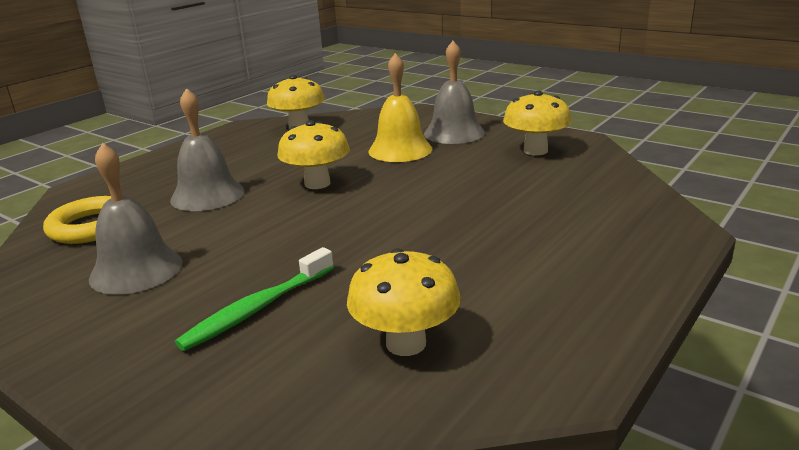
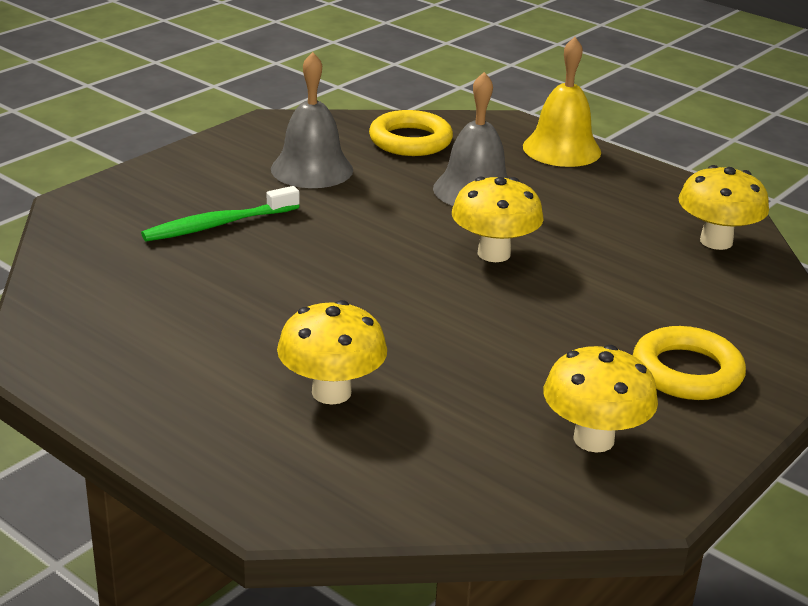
camera: 90 degrees right, 5 degrees up
(257, 308) = (218, 225): green toothbrush -> green toothbrush turned 75 degrees counterclockwise
(400, 150) = (610, 318): yellow bell -> yellow bell (561, 149)
(406, 343) = (128, 290): yellow mushroom -> yellow mushroom (331, 392)
(454, 133) = (687, 372): grey bell -> yellow ring

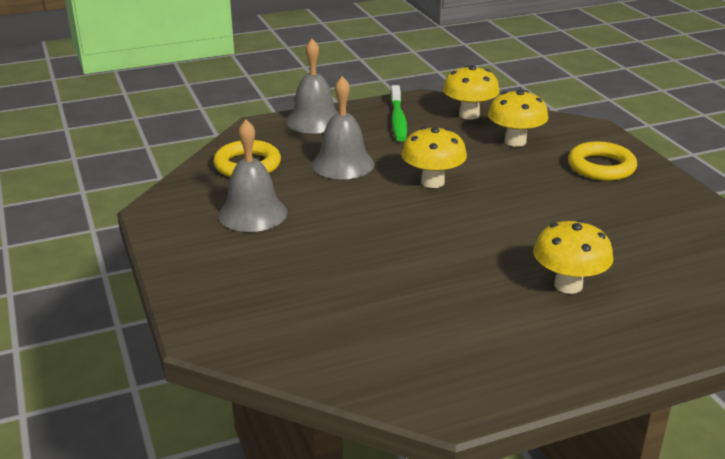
camera: 60 degrees left, 0 degrees up
(218, 225) = (305, 274): green toothbrush -> green toothbrush (398, 120)
(561, 149) = (314, 120): yellow bell -> grey bell
(593, 439) = (656, 213): yellow mushroom -> yellow mushroom (515, 141)

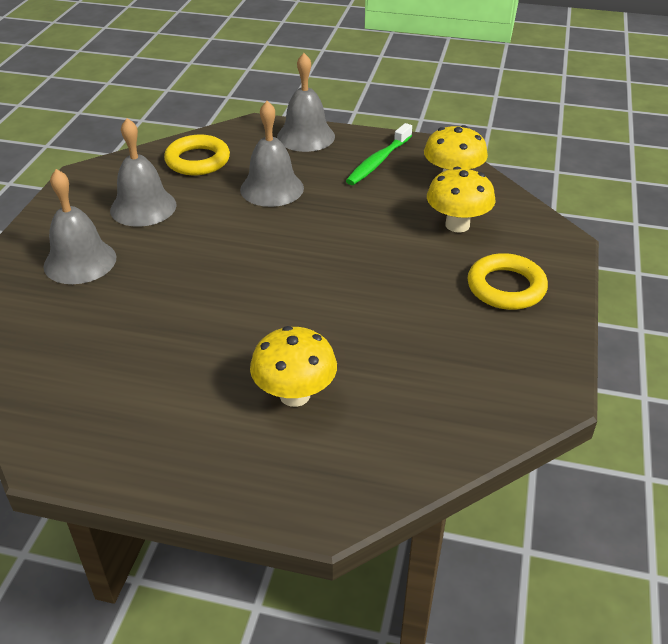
camera: 35 degrees right, 10 degrees up
(259, 271) = (80, 261): none -> grey bell
(432, 182) = (322, 237): yellow mushroom -> none

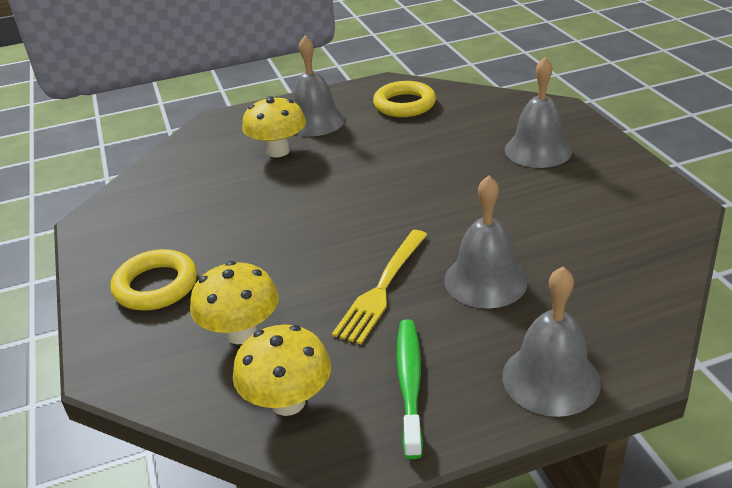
camera: 150 degrees right, 5 degrees down
(143, 207) = (571, 205): grey bell -> grey bell (315, 121)
(197, 160) = (613, 274): yellow ring -> yellow ring (404, 104)
(341, 212) = (382, 289): none -> yellow fork

